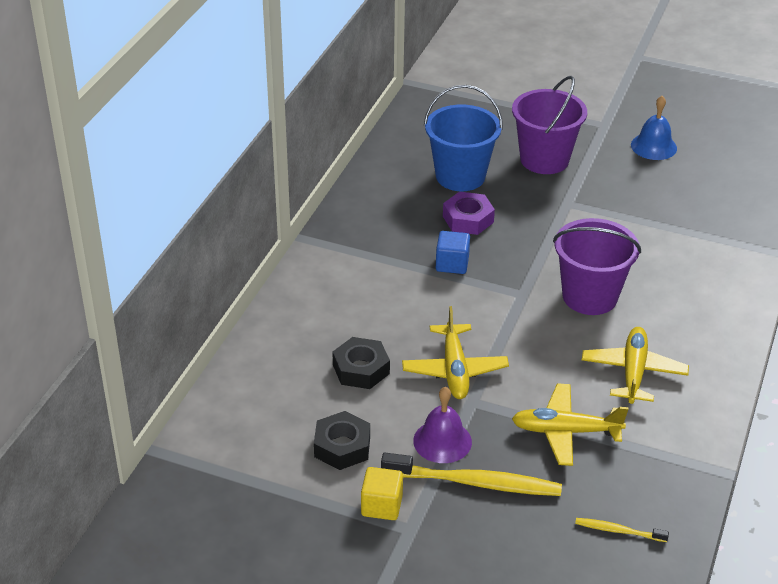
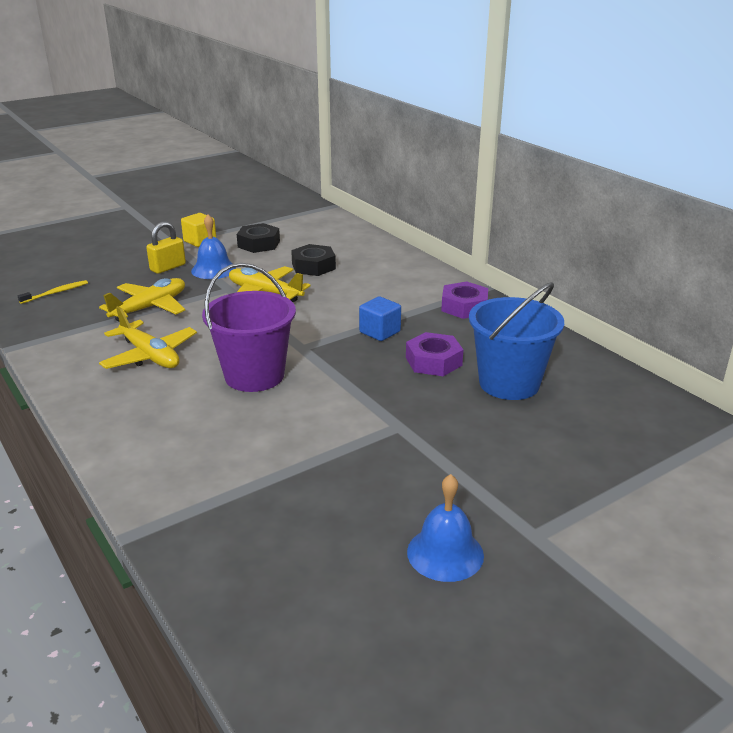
camera: 125 degrees right, 10 degrees down
(356, 237) = (464, 307): none -> purple nut
(442, 441) = (213, 269): purple bell -> blue bell
(474, 483) = (168, 267): yellow toothbrush -> yellow padlock
(544, 159) = (493, 447): purple bucket -> none

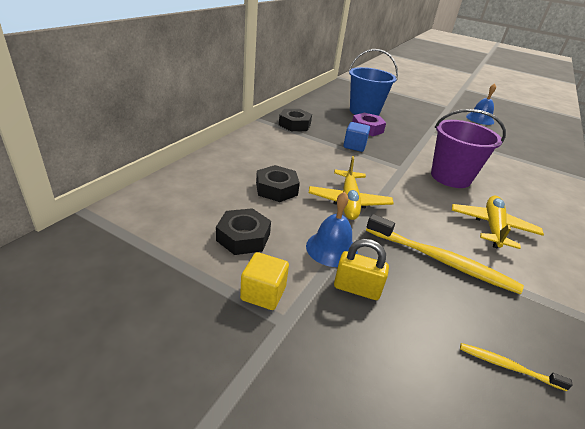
camera: 120 degrees left, 5 degrees up
(150, 307) = (441, 260): yellow plane -> yellow toothbrush
(464, 307) = (294, 124): purple nut -> black nut

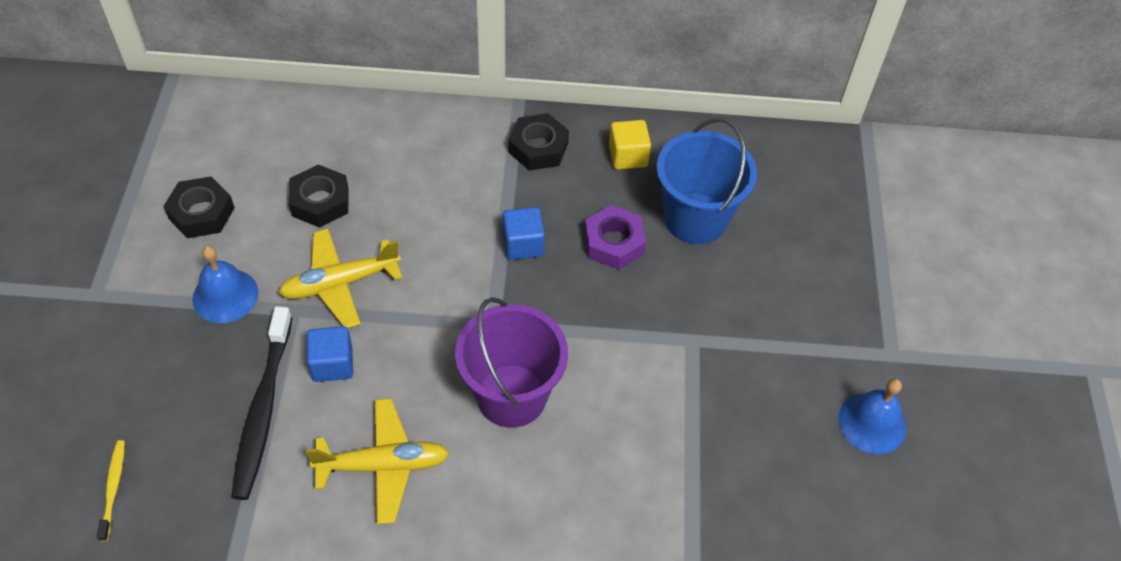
camera: 65 degrees right, 20 degrees up
(263, 293) = (124, 264): yellow cube -> yellow cube (628, 156)
(357, 288) = (168, 336): yellow padlock -> none
(411, 222) = (332, 364): none -> blue cube
(441, 260) = (263, 409): yellow toothbrush -> black toothbrush

